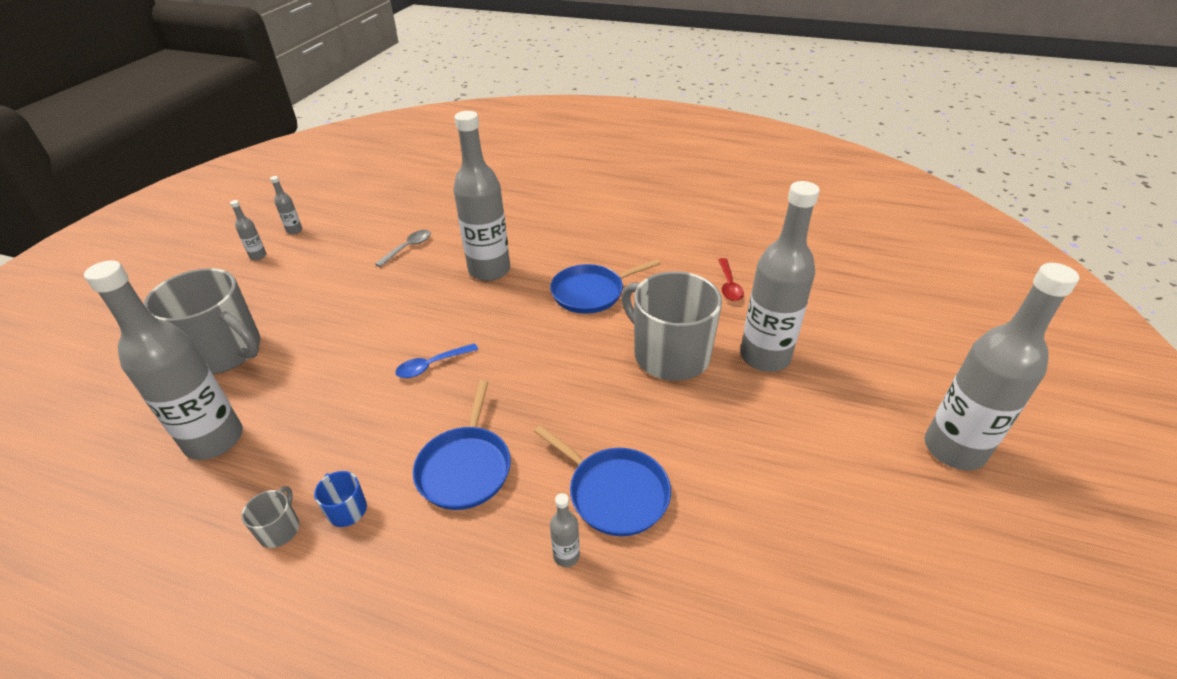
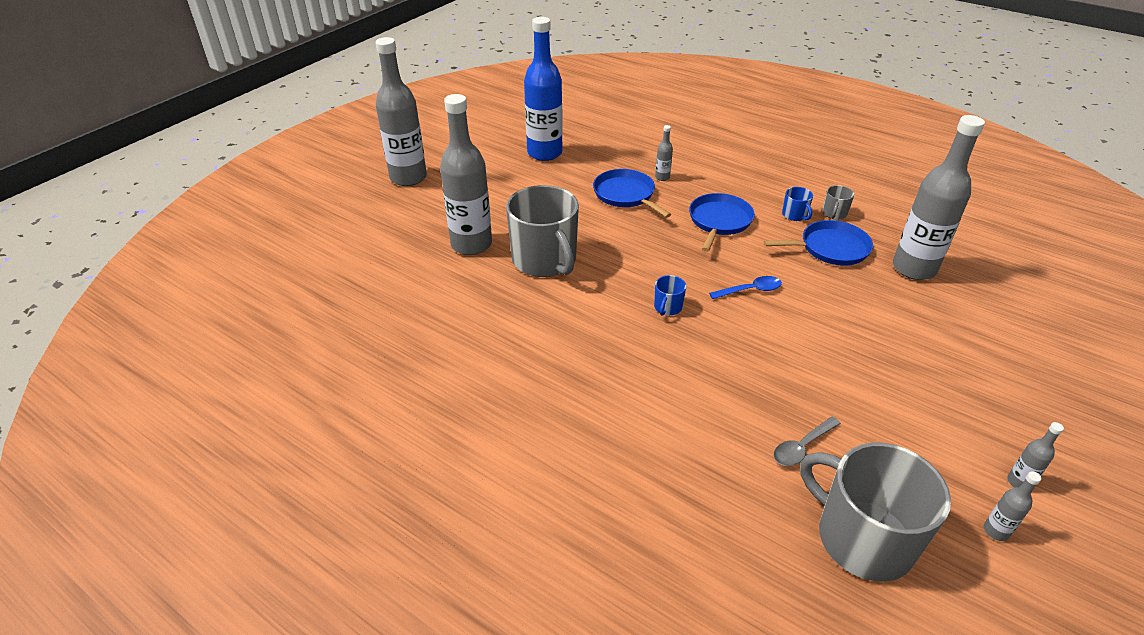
camera: 165 degrees left, 0 degrees up
(224, 352) = (960, 342): grey mug -> grey mug (862, 538)
(489, 270) = (693, 384): grey bottle -> none
(520, 328) = (667, 307): none -> blue mug
(591, 292) = (586, 330): blue pan -> blue pan (830, 248)
(729, 285) = (446, 309): red spoon -> none
(802, 576) = (544, 153): none -> blue bottle

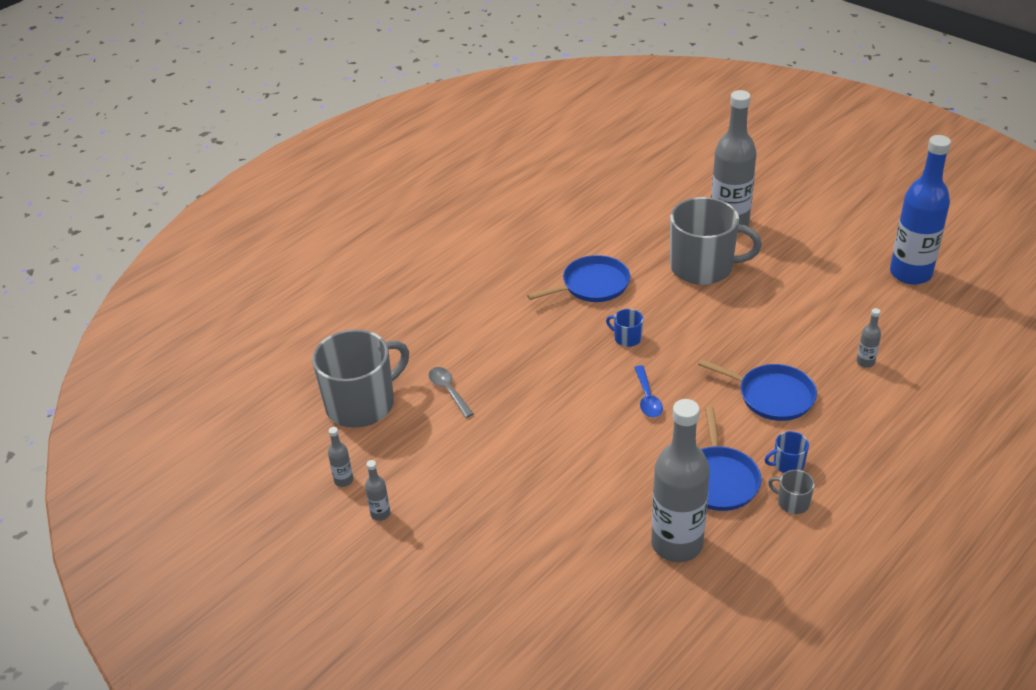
camera: 100 degrees right, 0 degrees up
(408, 178) = (845, 183): grey bottle -> none
(545, 260) = (703, 267): grey mug -> grey mug turned 150 degrees counterclockwise
(626, 195) = (823, 329): blue pan -> blue pan (592, 285)

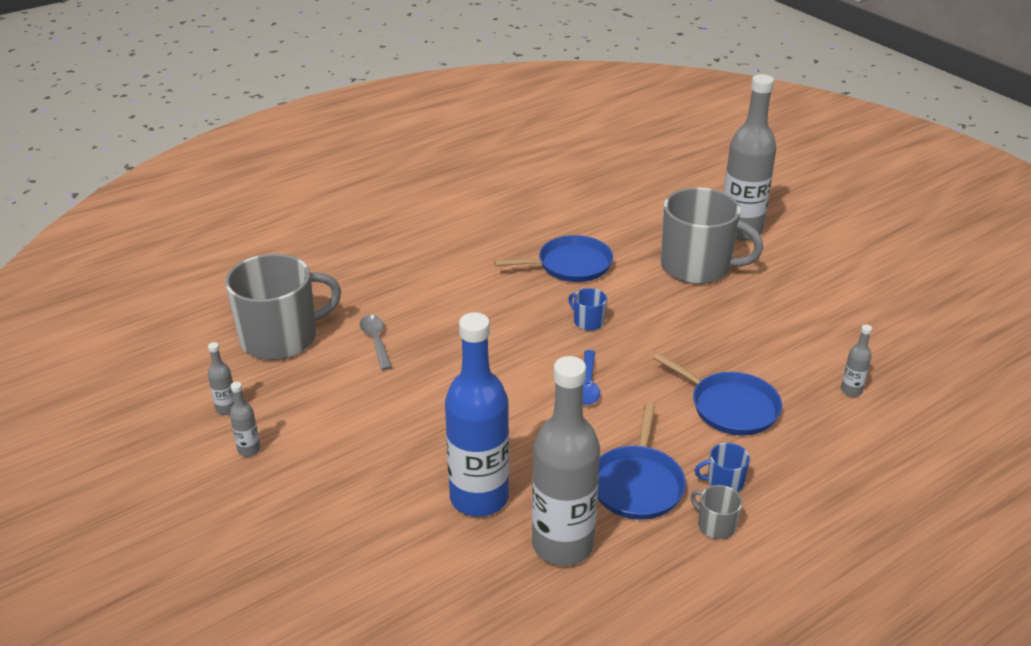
camera: 10 degrees right, 5 degrees down
(910, 273) = (932, 309): blue bottle -> blue bottle (479, 498)

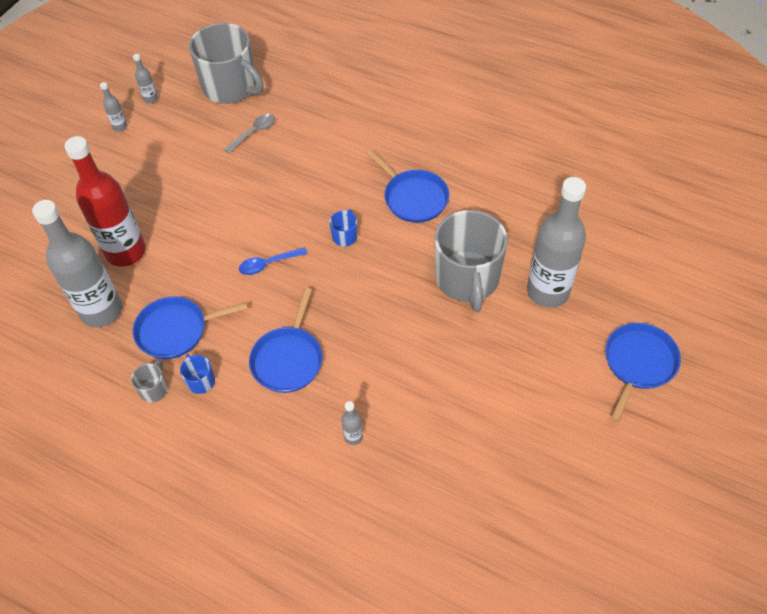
camera: 65 degrees right, 20 degrees up
(479, 498) = (126, 252): blue bottle -> red bottle
(843, 214) = (638, 363): none -> blue pan

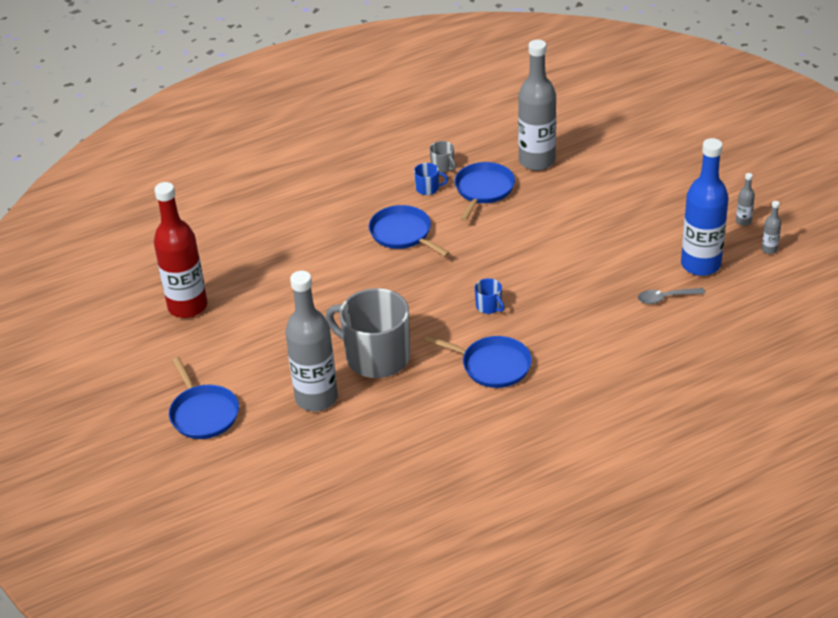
camera: 125 degrees right, 15 degrees down
(126, 252) = (585, 187): red bottle -> red bottle (187, 306)
(196, 129) = (700, 265): none -> blue bottle
(231, 87) = (745, 305): grey mug -> none
(254, 132) = (665, 298): grey spoon -> grey spoon turned 90 degrees clockwise
(268, 264) = (501, 254): blue spoon -> none
(353, 437) = (310, 241): grey bottle -> none
(413, 197) = (492, 365): blue pan -> blue pan turned 150 degrees counterclockwise

